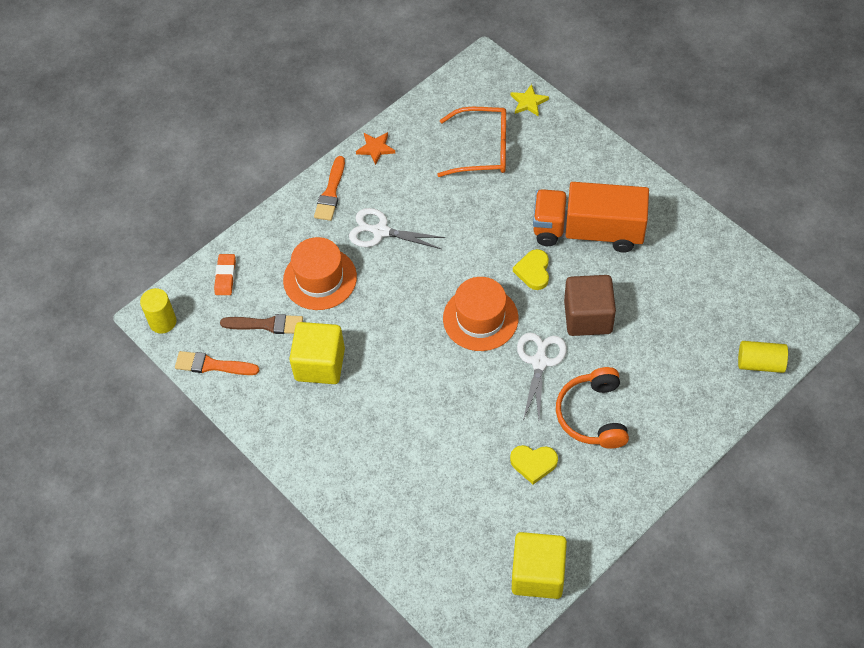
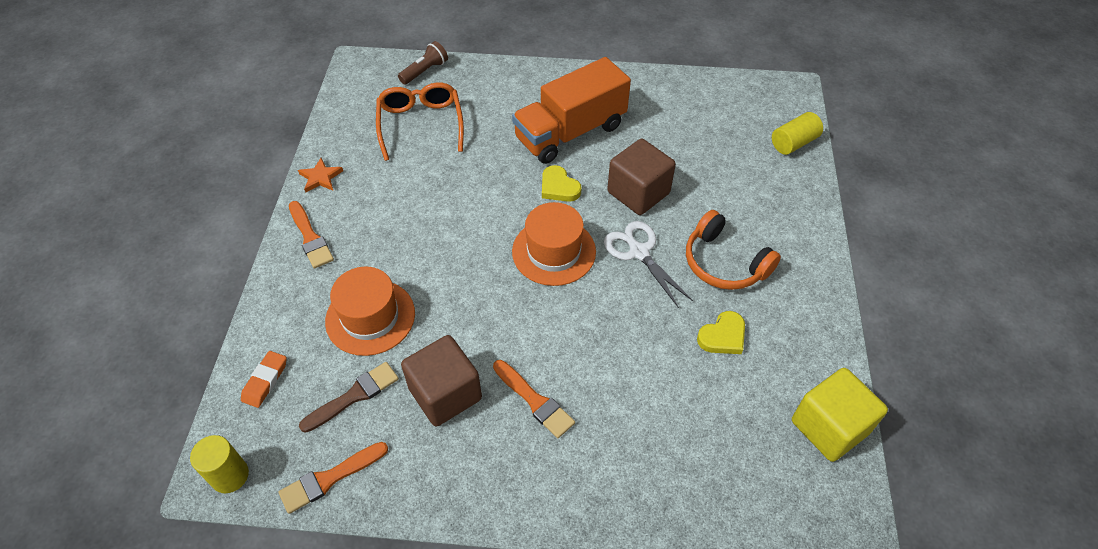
camera: 45 degrees left, 5 degrees down
(225, 276) = (265, 381): orange eraser -> orange eraser turned 60 degrees clockwise
(320, 364) = (445, 394): yellow cube -> brown cube
(368, 410) = (535, 401): none -> orange brush
(380, 231) = (391, 240): white scissors -> none
(483, 149) = (421, 124): orange glasses -> orange glasses turned 60 degrees counterclockwise
(528, 102) = (425, 71): yellow star -> brown flashlight

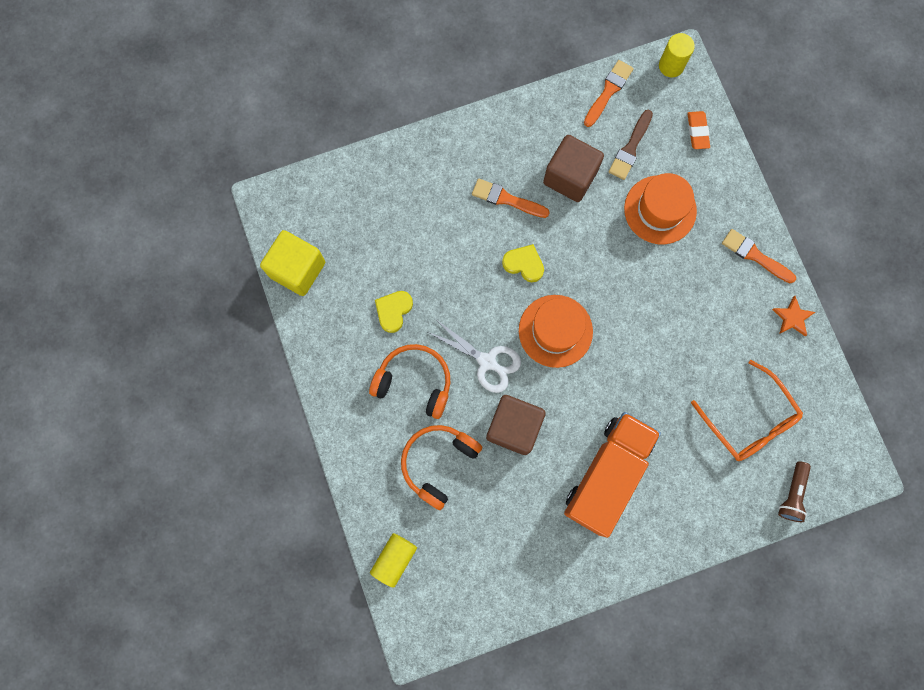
camera: 155 degrees right, 25 degrees up
(559, 187) = (585, 401): yellow heart -> yellow heart (524, 264)
(725, 192) = (438, 463): none -> orange headphones

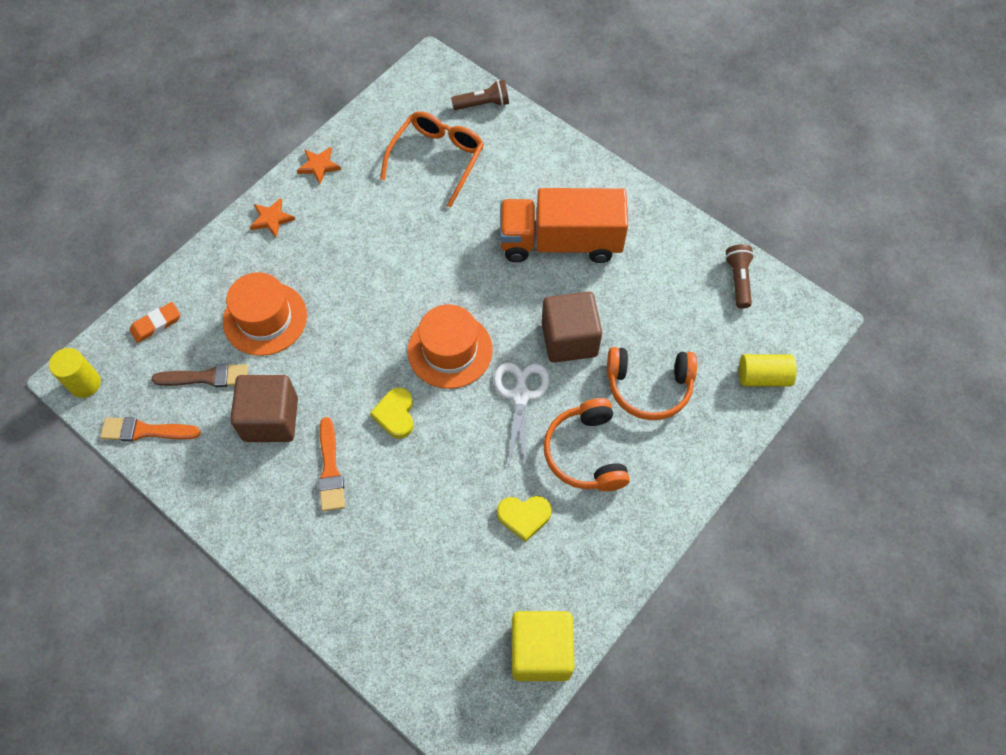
camera: 120 degrees left, 15 degrees down
(489, 601) = (738, 280): none -> brown flashlight
(755, 255) = (272, 219): orange brush -> orange star

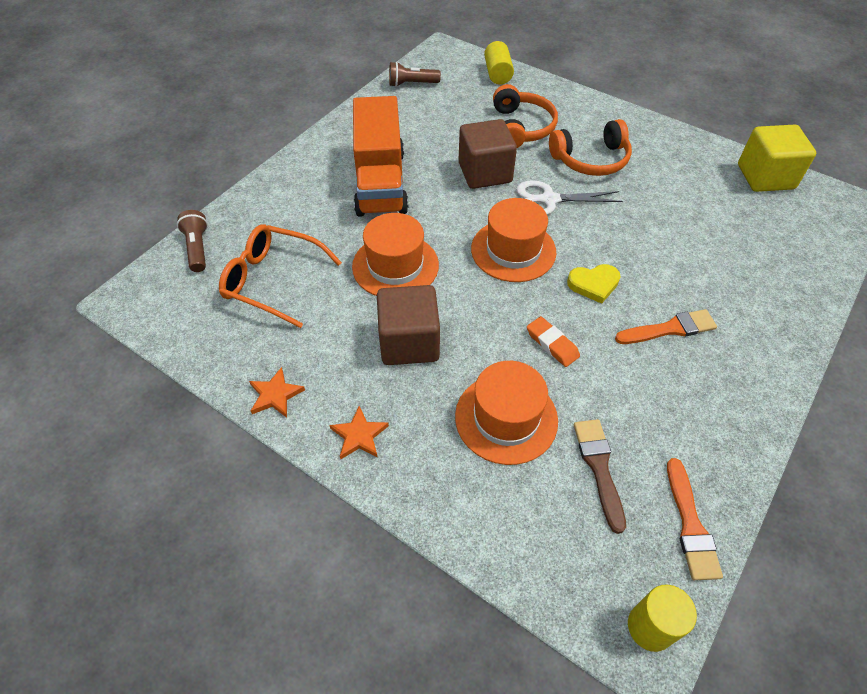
camera: 95 degrees left, 10 degrees down
(156, 324) = (538, 548): orange eraser -> orange eraser (552, 344)
(270, 419) = (632, 390): brown cube -> brown cube (409, 342)
(442, 250) = (395, 266): none -> orange hat
(524, 516) = (661, 191): yellow heart -> none

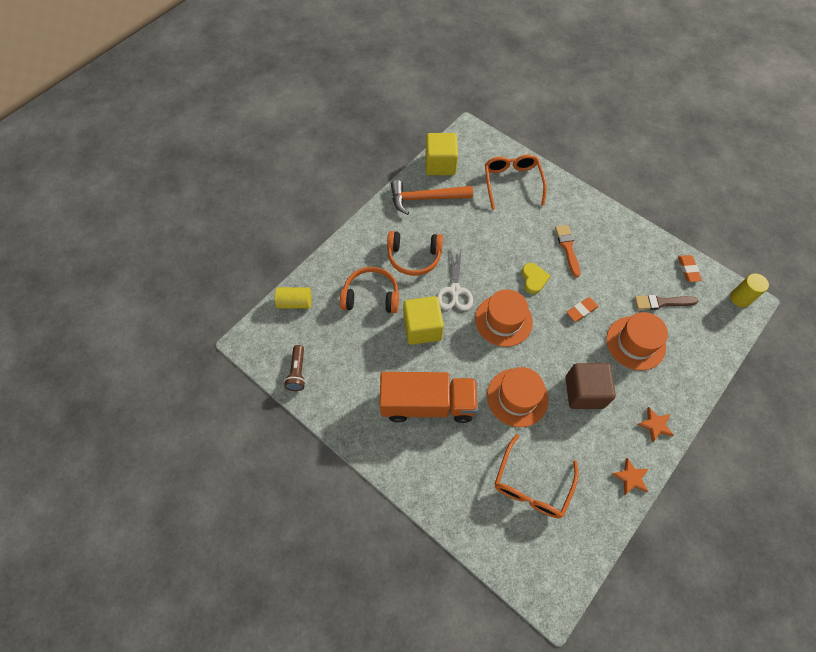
camera: 85 degrees left, 10 degrees up
(197, 248) = (497, 549): brown flashlight -> none
(485, 173) = (422, 328): brown cube -> yellow cube
(591, 160) = (414, 257): orange headphones -> orange headphones turned 105 degrees clockwise
(690, 525) = (688, 269): orange brush -> orange eraser
(694, 165) = (425, 198): none -> orange hammer
(774, 258) = (512, 182): none -> orange glasses

